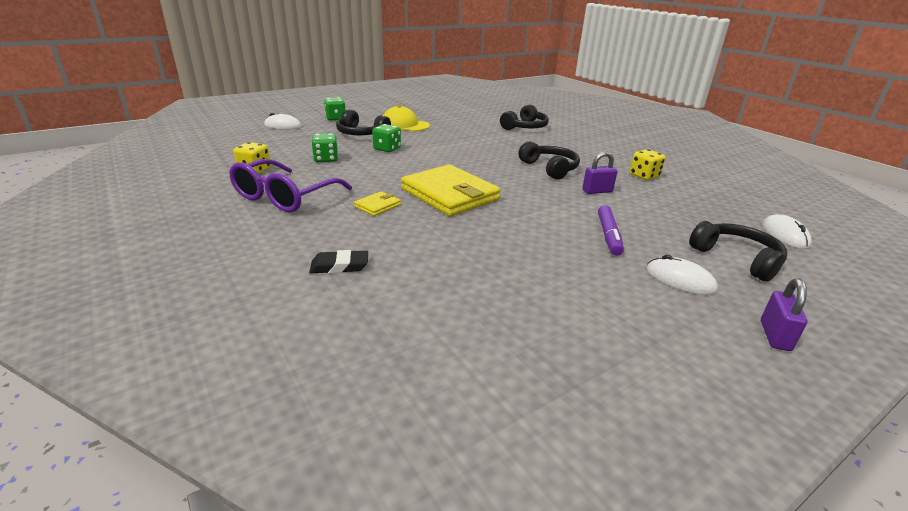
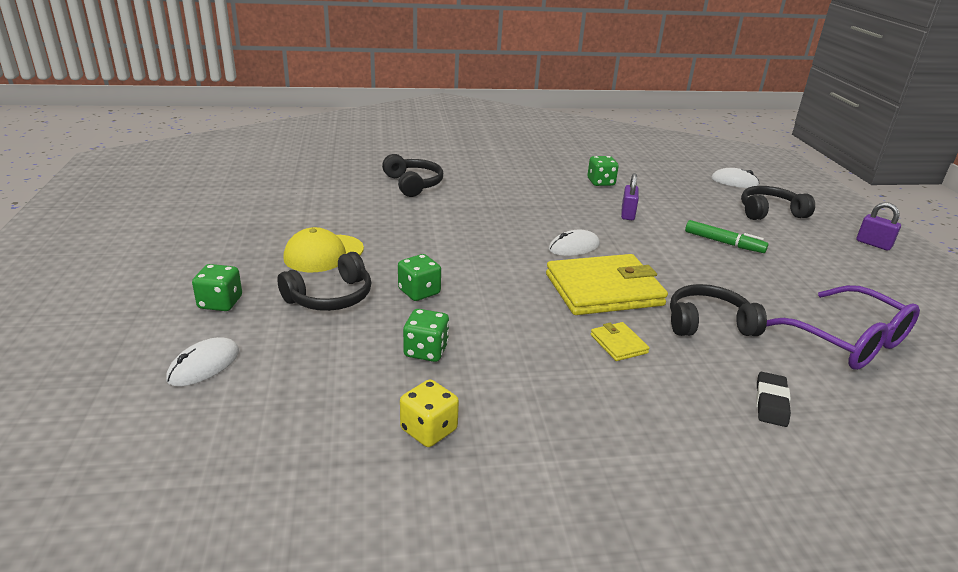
camera: 65 degrees left, 0 degrees up
(285, 197) = (559, 413): purple glasses -> purple glasses (847, 341)
(550, 168) = (557, 215): black headphones -> black headphones (708, 323)
(608, 235) = (723, 243): purple marker -> green marker
(644, 176) = (600, 182): yellow dice -> green dice
(680, 280) = (801, 244): white mouse -> white mouse (574, 247)

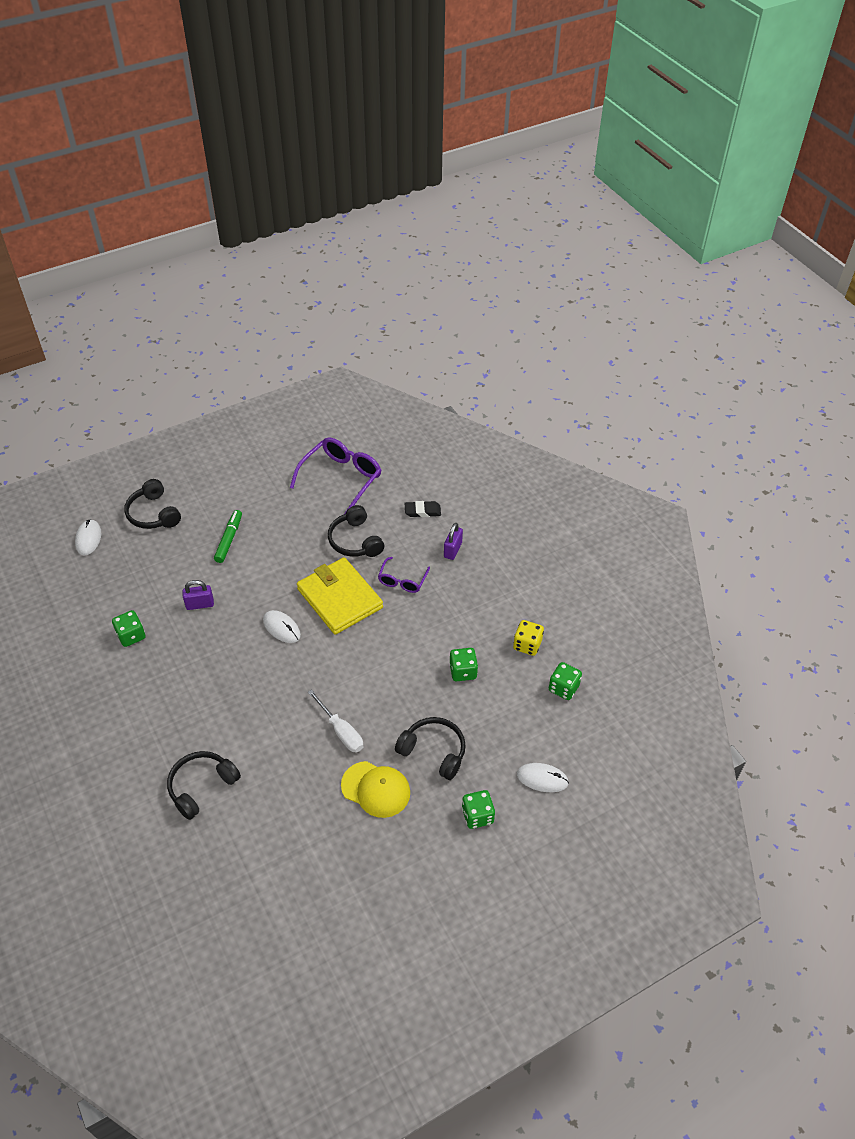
camera: 110 degrees left, 20 degrees up
(411, 251) = (341, 731): none -> white screwdriver
(419, 292) = (398, 701): green dice -> green dice (563, 688)
(618, 344) = (402, 580): yellow wallet -> purple glasses
(873, 244) = (190, 457): purple padlock -> purple padlock (453, 550)

